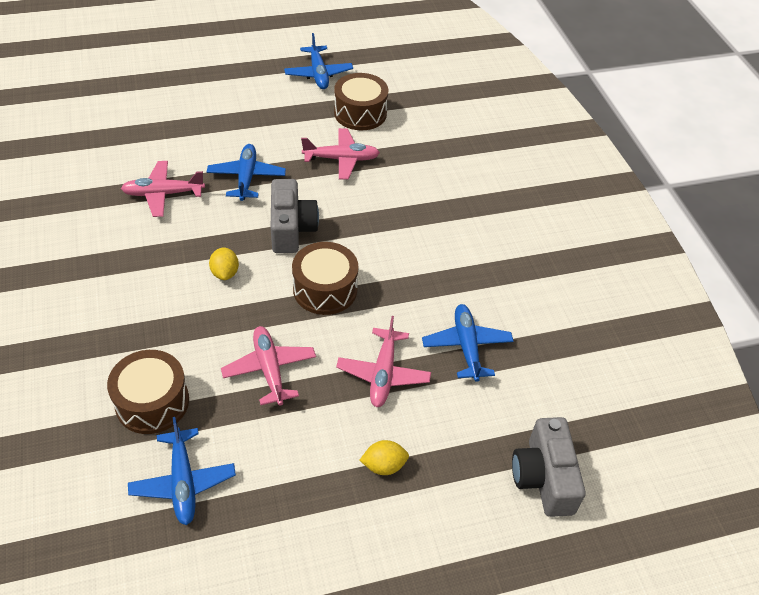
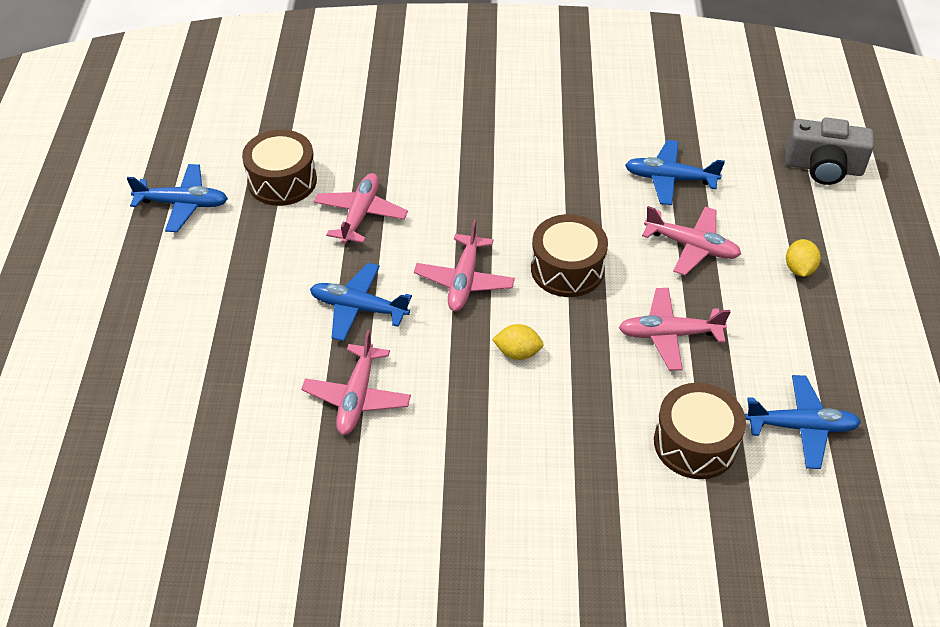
camera: 70 degrees left, 0 degrees up
(291, 229) = (464, 281): grey camera -> pink plane

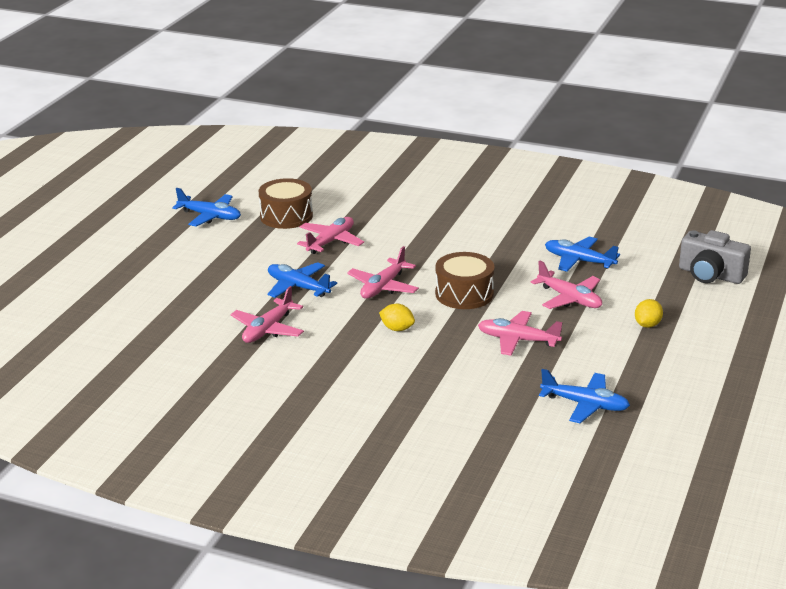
camera: 20 degrees right, 20 degrees down
(695, 443) = (497, 397): brown drum -> none

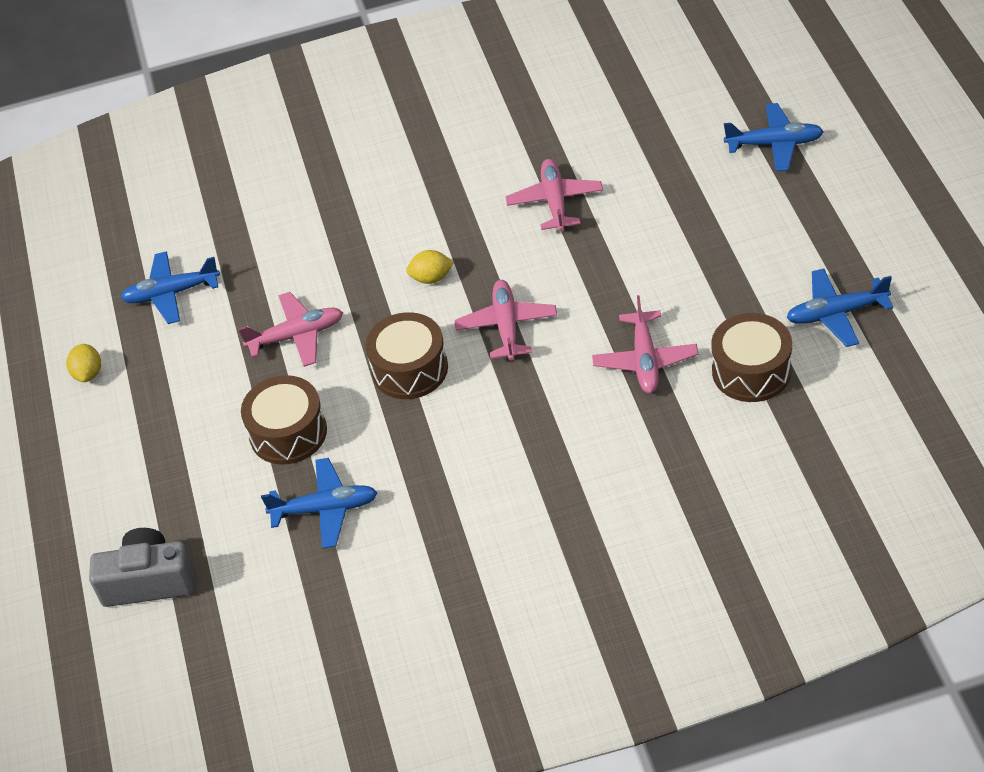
camera: 150 degrees right, 20 degrees up
(298, 287) = (594, 270): blue plane -> blue plane (775, 144)
(570, 299) = (288, 433): pink plane -> brown drum
(647, 325) = (175, 442): yellow lemon -> yellow lemon (88, 373)

